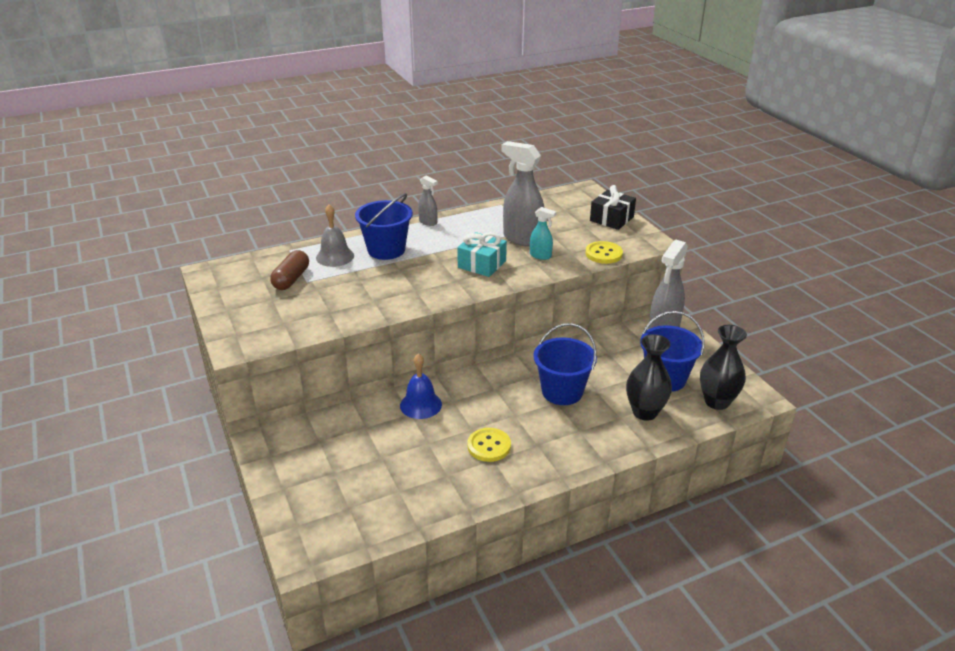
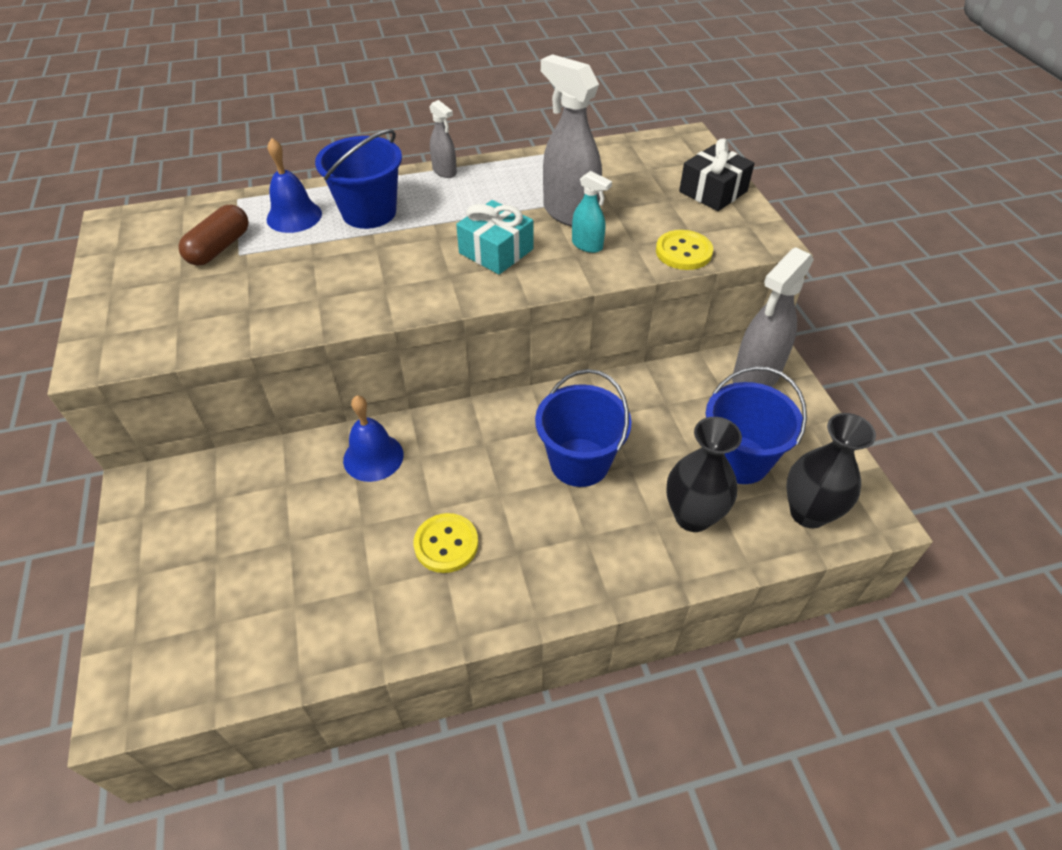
camera: 10 degrees right, 15 degrees up
(335, 256) = (294, 216): grey bell -> blue bell

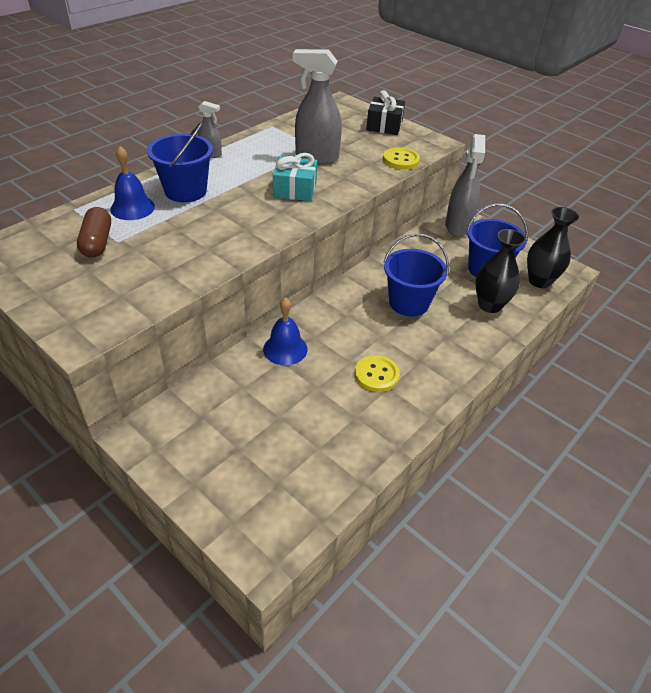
camera: 35 degrees left, 5 degrees down
(587, 245) = (345, 171): turquoise spray bottle -> none

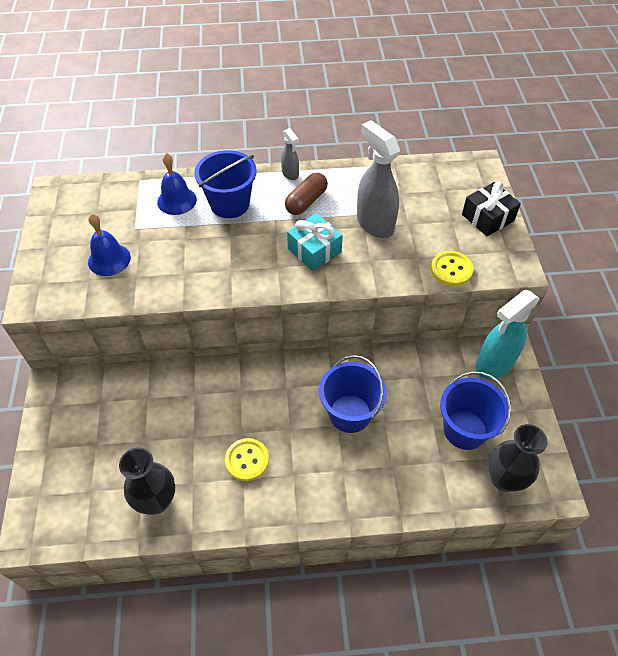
camera: 45 degrees right, 10 degrees up
(97, 242) = (122, 221): brown capsule -> brown capsule (306, 201)
(285, 349) = (208, 387): blue bell -> blue bell (109, 259)
(458, 227) = (494, 364): grey spray bottle -> turquoise spray bottle
(489, 305) = (420, 468): black vase -> black vase (156, 501)

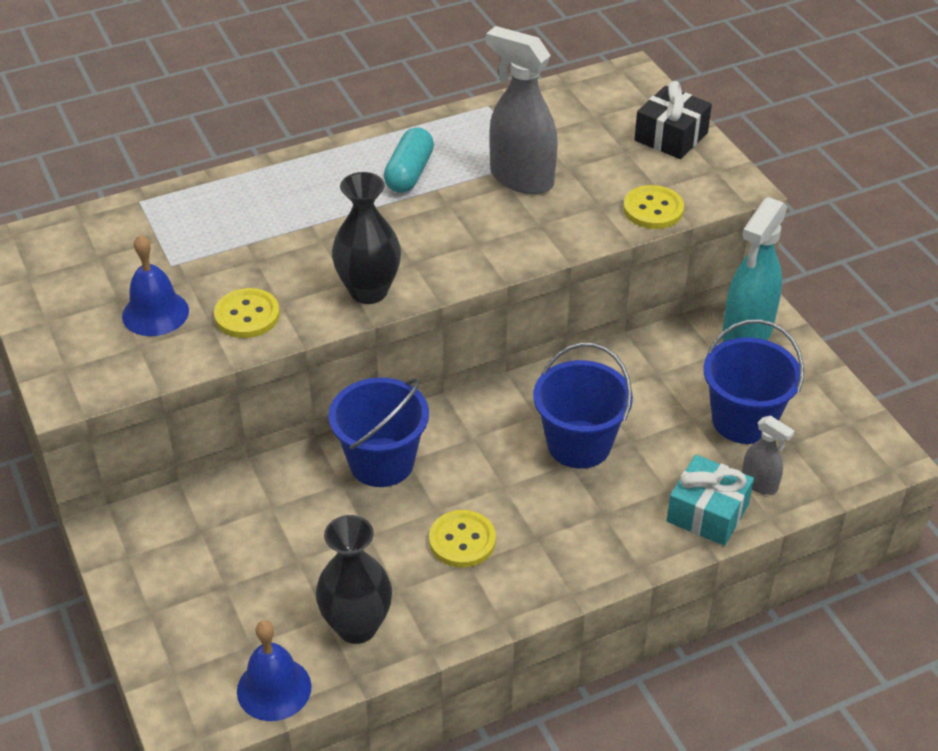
camera: 20 degrees left, 10 degrees down
(160, 276) = (247, 315): none -> yellow button
(177, 200) = (214, 215): blue bell -> blue bell (274, 688)
(230, 204) = (298, 201): blue bucket -> blue bucket (381, 462)
(290, 174) = (366, 143): grey spray bottle -> grey spray bottle (759, 484)
(306, 201) = (409, 173): brown capsule -> turquoise capsule
(314, 250) = (454, 230): turquoise gift -> turquoise gift (707, 513)
(504, 479) = (820, 462): black vase -> black vase (368, 291)

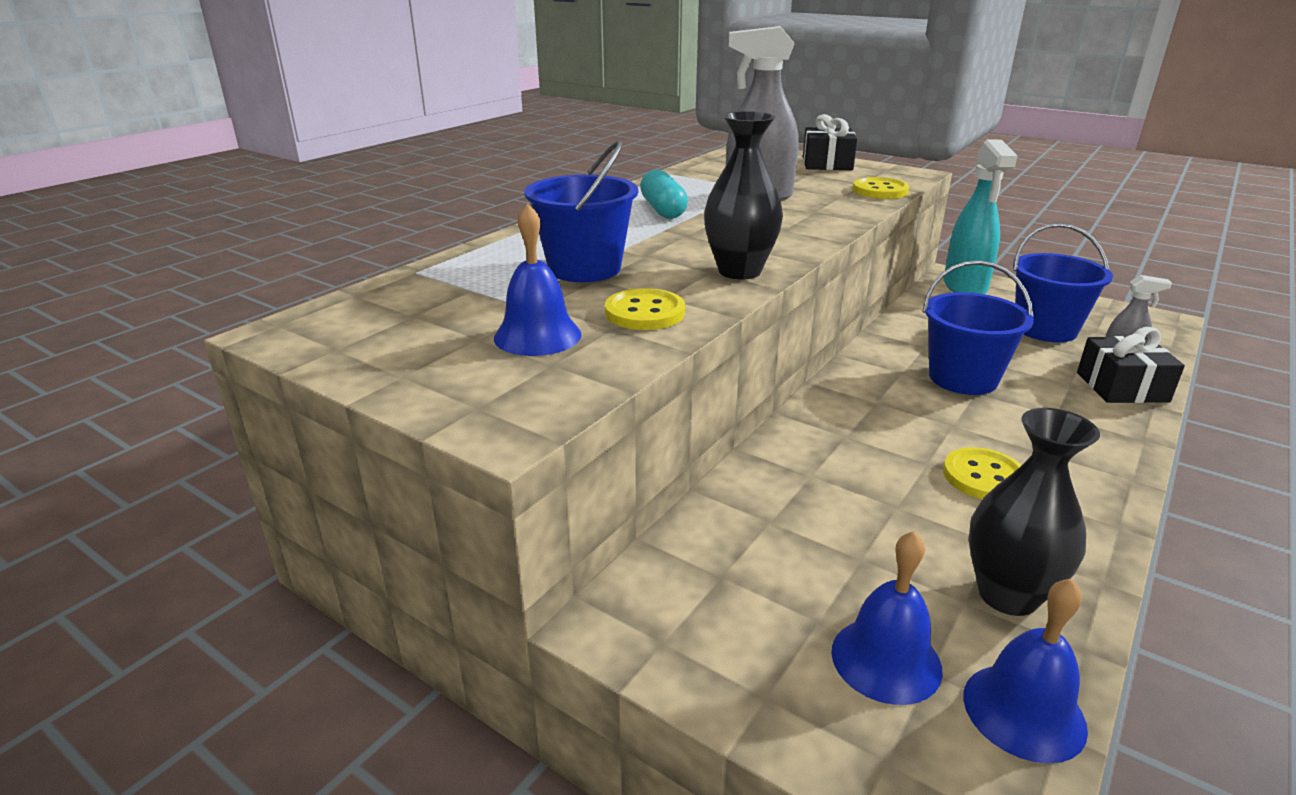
camera: 30 degrees left, 15 degrees down
(235, 626) = (886, 660): none -> blue bell
(381, 462) = (825, 446): blue bucket -> blue bucket (584, 268)
(707, 513) = (1122, 387): turquoise gift -> black gift

